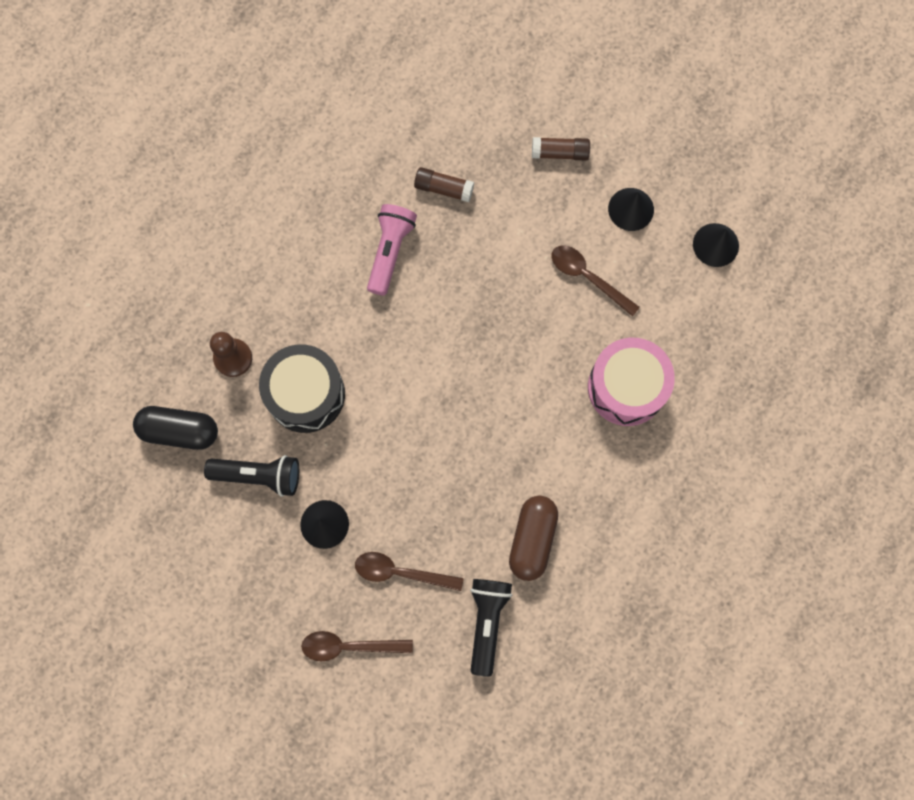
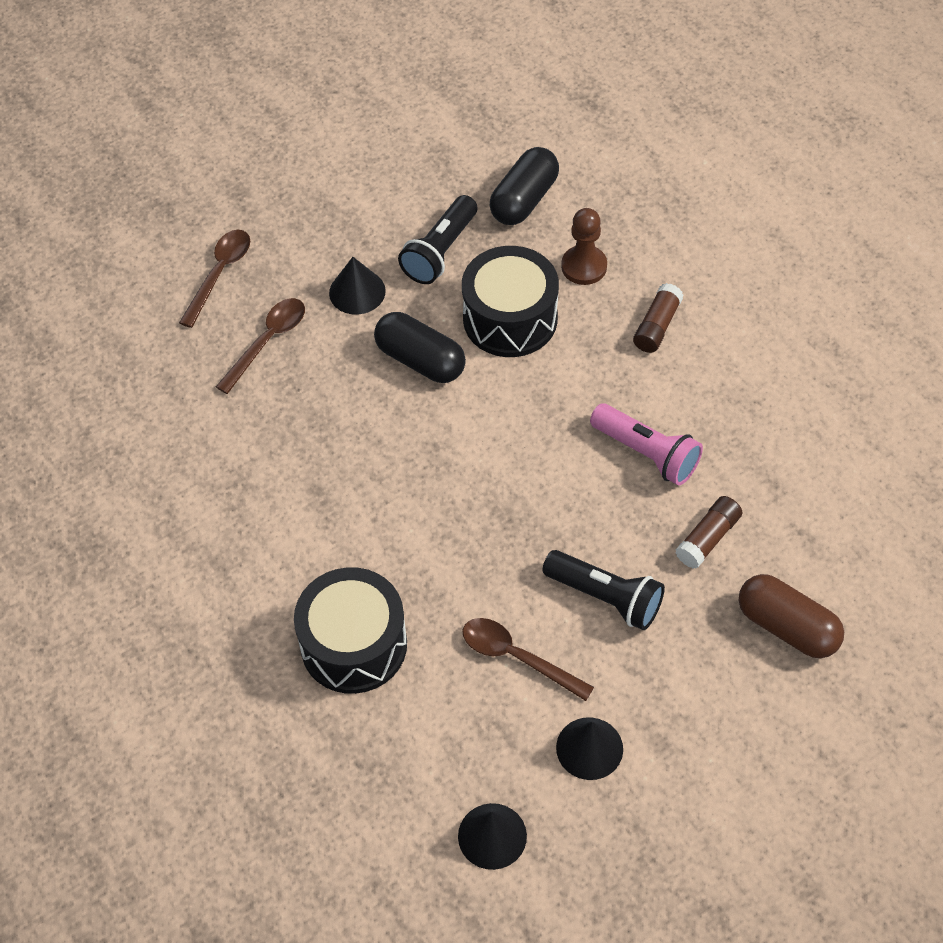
camera: 115 degrees right, 20 degrees down
(372, 445) = (420, 360): none -> black capsule
(487, 622) = (169, 401): black flashlight -> black flashlight (606, 598)
(532, 539) = (231, 476): brown capsule -> brown capsule (787, 627)
(560, 153) = (706, 692): brown glue stick -> brown glue stick (657, 326)
(588, 277) = (517, 657): brown spoon -> brown spoon turned 120 degrees counterclockwise
(626, 387) = (354, 644): pink drum -> black drum

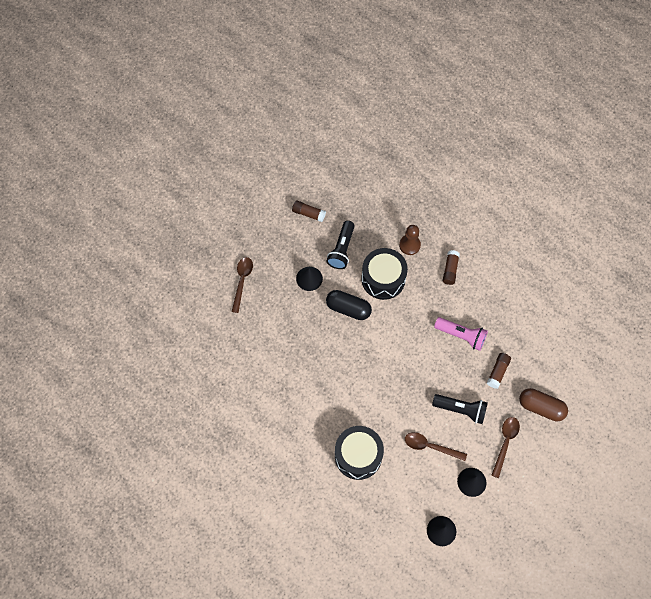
camera: 15 degrees left, 10 degrees up
(267, 342) = (275, 313): brown spoon -> brown spoon (505, 443)
(393, 177) = (308, 213): none -> brown glue stick
(524, 200) = (373, 214): black capsule -> none

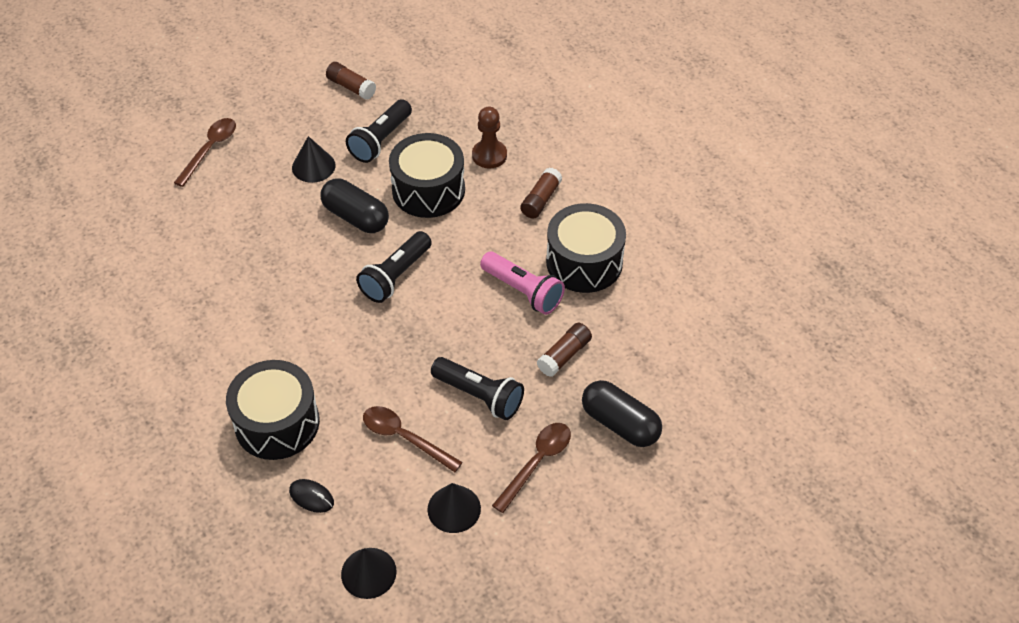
camera: 15 degrees right, 15 degrees down
(386, 344) = (395, 276): none -> black flashlight
(394, 495) = (311, 497): none -> black mouse
(488, 307) = (584, 262): none -> black drum
(541, 407) = (620, 424): brown capsule -> black capsule

